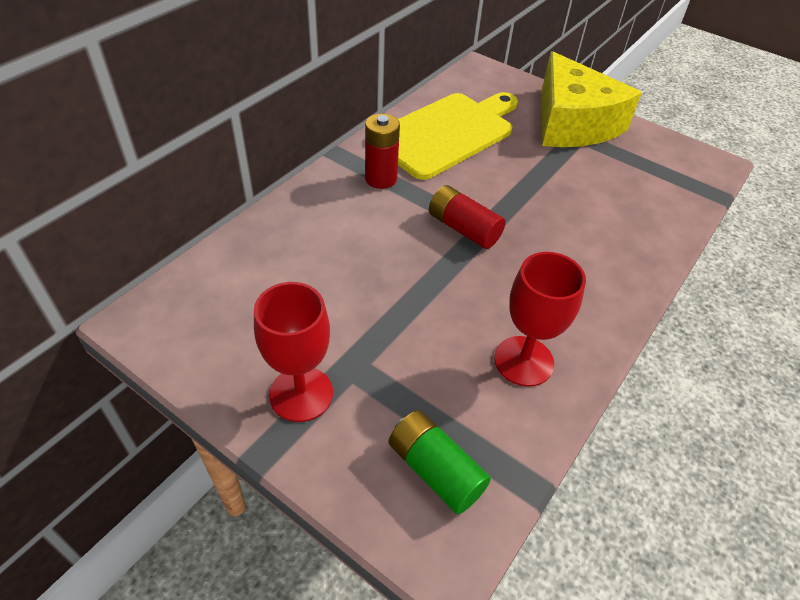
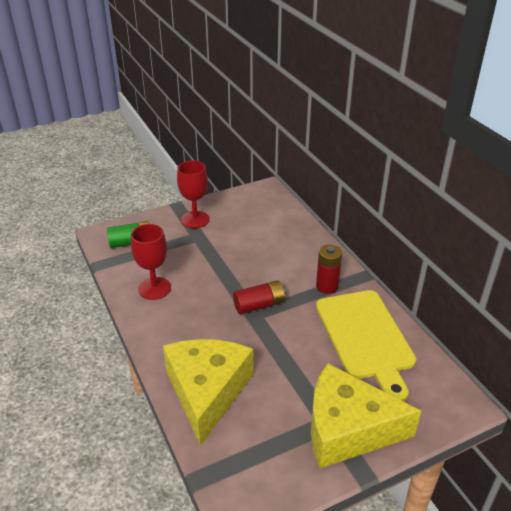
camera: 120 degrees right, 10 degrees down
(632, 226) = (207, 392): none -> yellow cheese

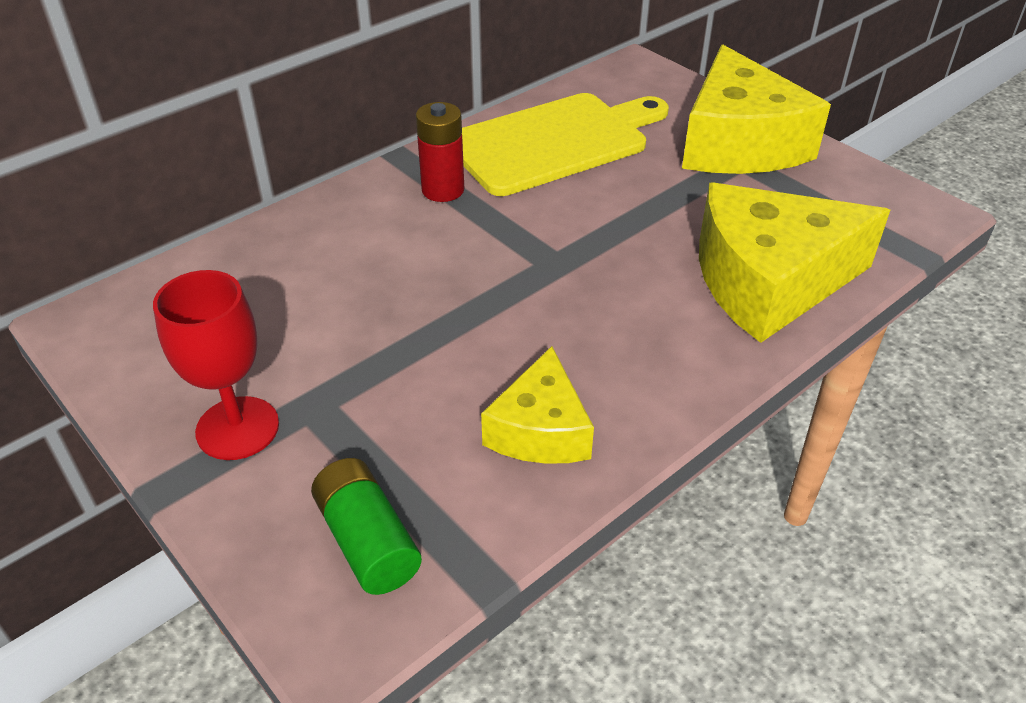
camera: 105 degrees left, 5 degrees up
(154, 288) = (540, 430): red goblet -> yellow cheese
(259, 305) = (527, 260): red battery -> none

